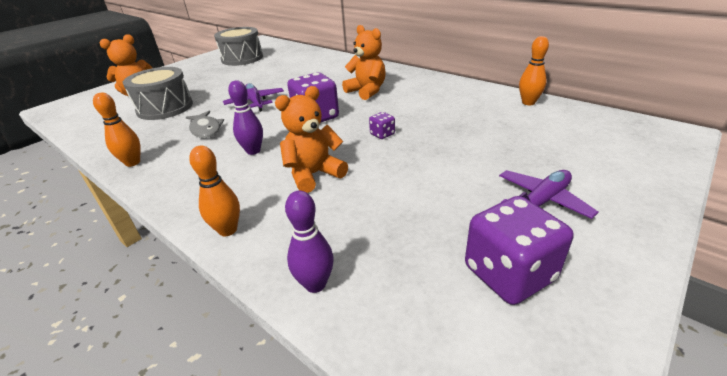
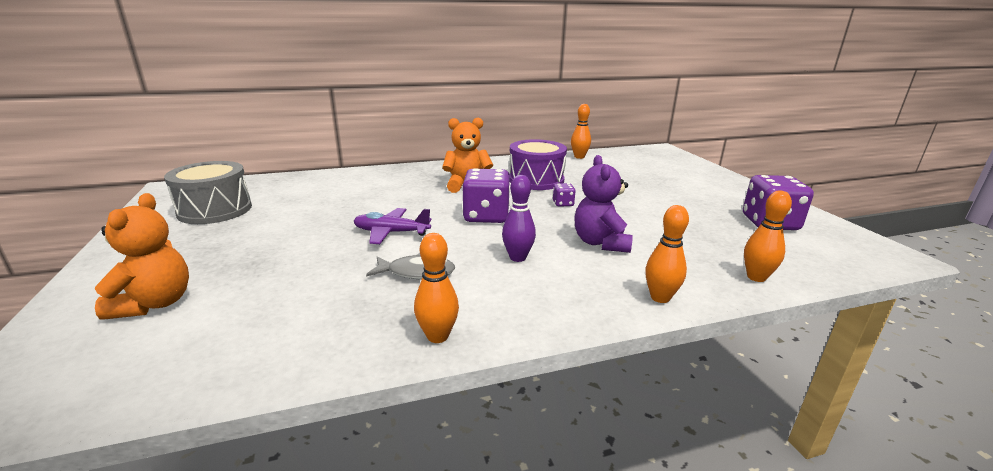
camera: 60 degrees left, 10 degrees down
(165, 108) = (281, 289): grey drum -> none
(314, 174) = (600, 243): orange teddy bear -> purple teddy bear
(315, 284) = (756, 277): purple bowling pin -> orange bowling pin
(423, 107) = (536, 180): none -> purple drum
(541, 201) = (705, 194): purple plane -> none

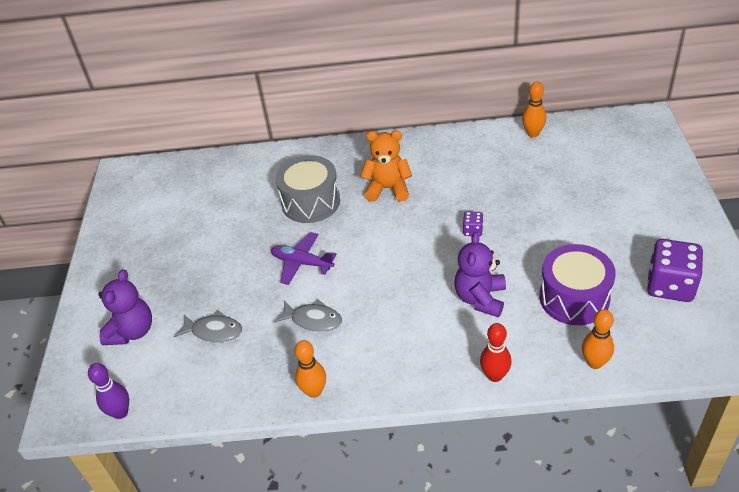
camera: 20 degrees right, 20 degrees up
(155, 303) = (132, 331): orange teddy bear -> purple teddy bear
(215, 210) = (160, 213): grey drum -> grey drum (311, 202)
(282, 293) = (214, 331): none -> grey fish
(486, 216) = (391, 245): purple dice -> none
(517, 258) = (399, 311): purple bowling pin -> purple bowling pin (120, 412)
(536, 180) = (463, 182): purple drum -> purple drum (574, 298)
(660, 297) = (494, 375): orange bowling pin -> red bowling pin

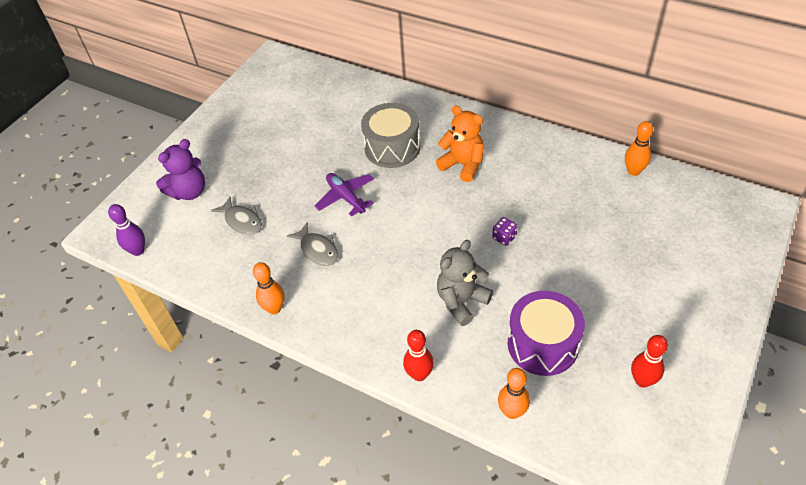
camera: 30 degrees right, 5 degrees up
(480, 298) = (461, 301): purple teddy bear -> grey teddy bear
(670, 285) = (642, 380): purple dice -> red bowling pin

